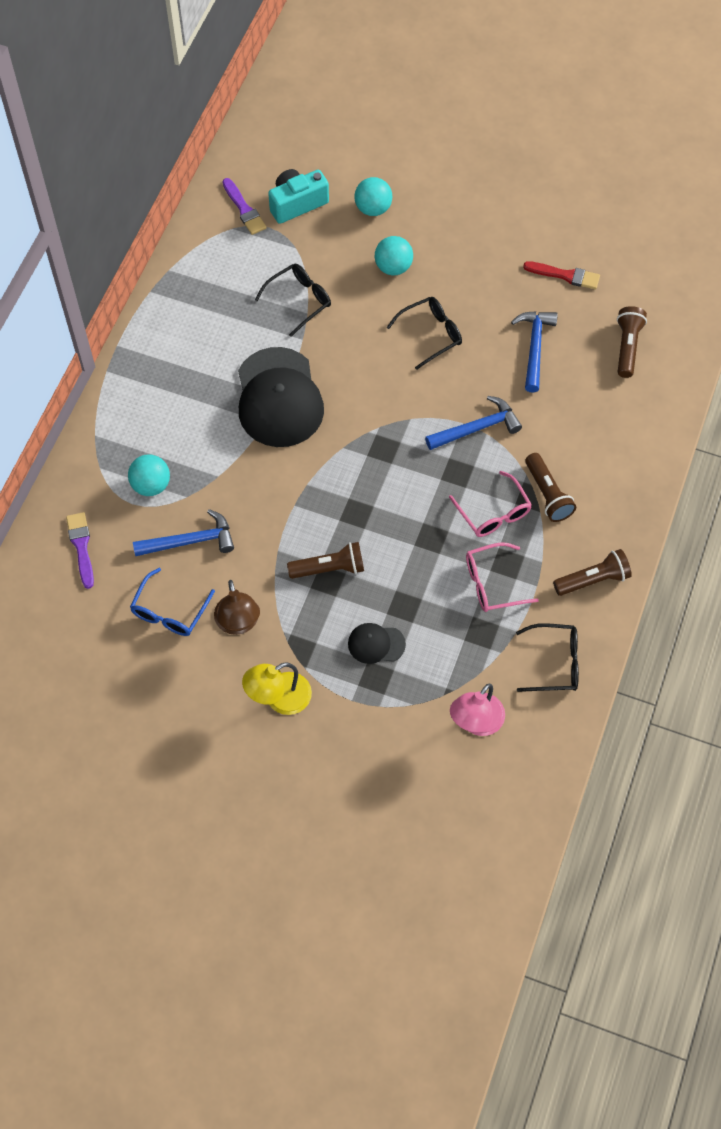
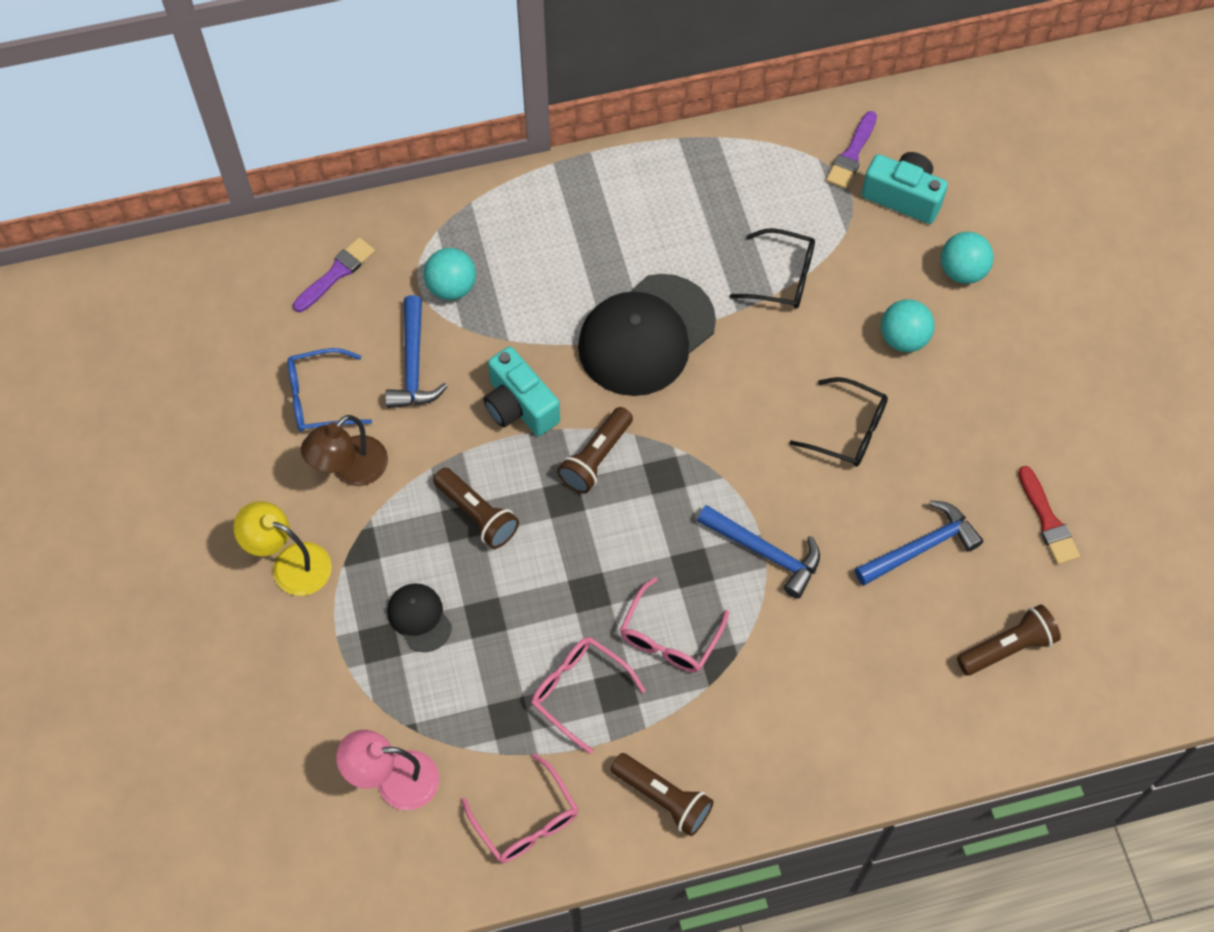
camera: 55 degrees right, 0 degrees up
(190, 541) = (413, 364): blue hammer -> blue hammer turned 45 degrees clockwise
(271, 498) = (519, 406): none -> turquoise camera
(548, 494) = (737, 680): brown flashlight -> brown flashlight (596, 458)
(555, 663) = (526, 820): black glasses -> pink glasses

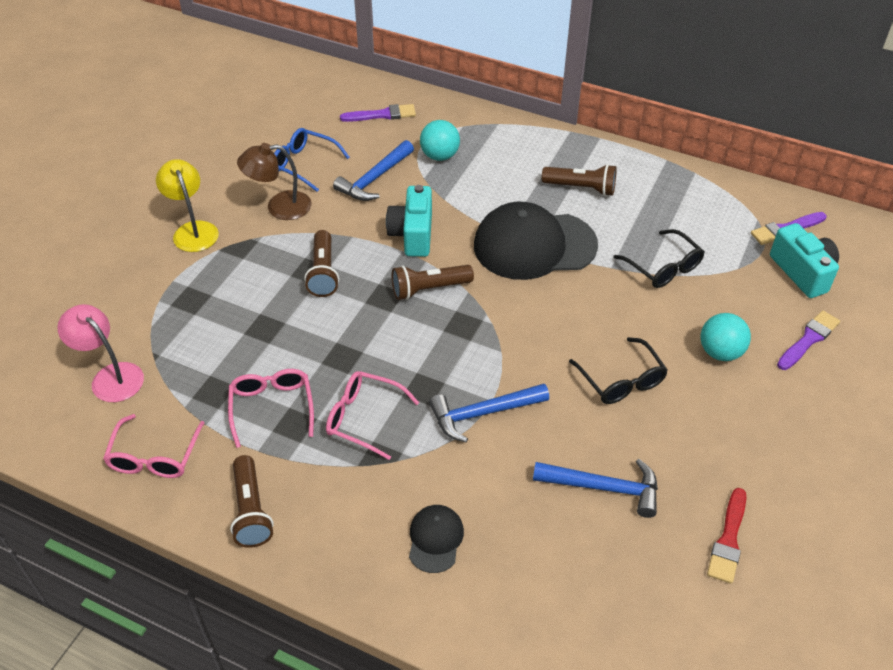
camera: 40 degrees right, 15 degrees down
(419, 618) = (227, 303): black cap -> black cap (435, 539)
(669, 637) = (363, 418): pink glasses -> pink glasses turned 45 degrees clockwise
(765, 553) = (483, 413): blue hammer -> blue hammer turned 90 degrees clockwise
(962, 271) = (808, 339): turquoise ball -> purple brush
(1007, 647) = (607, 604): brown flashlight -> brown flashlight (581, 188)

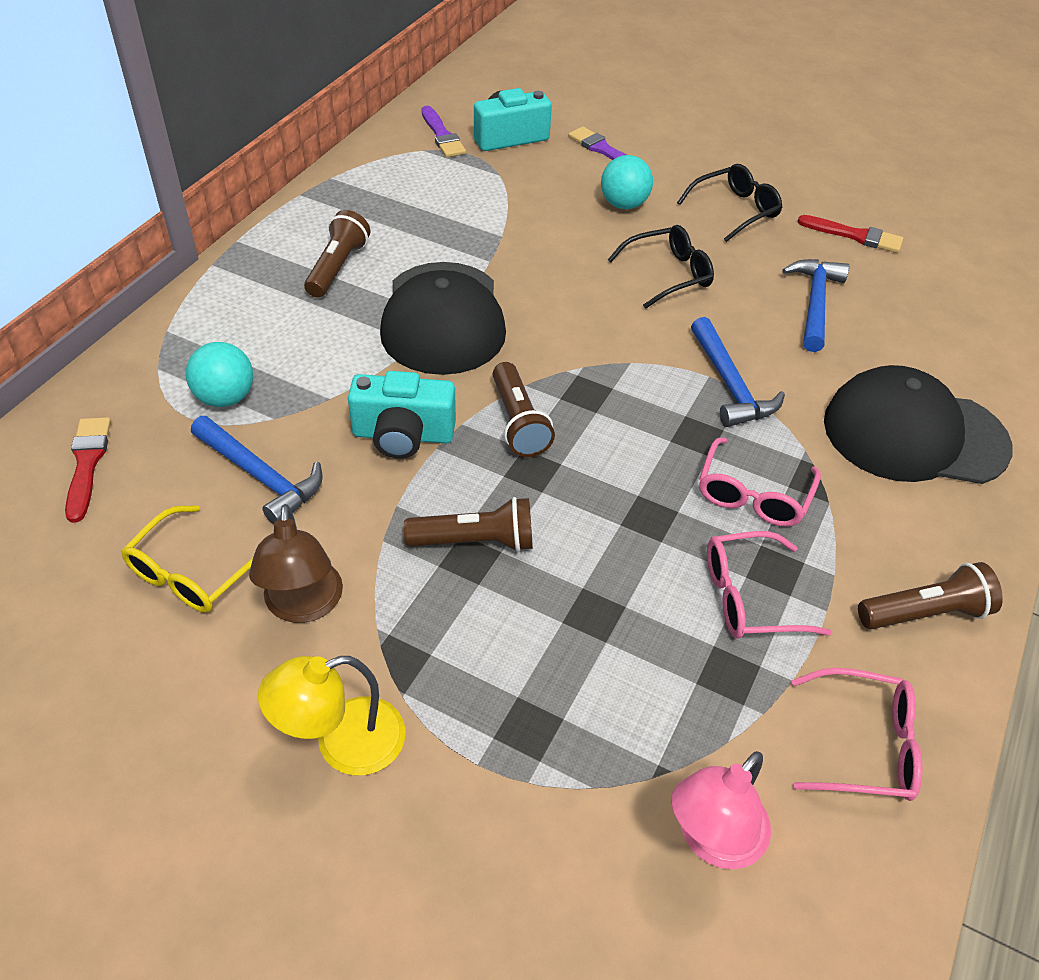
camera: 90 degrees left, 0 degrees up
(304, 164) = (193, 573): blue glasses -> yellow glasses
(382, 115) = (87, 464): purple brush -> red brush
(435, 539) = (914, 434): black cap -> black cap, size x2.16
(663, 267) = (493, 223): black glasses -> black glasses (735, 210)

